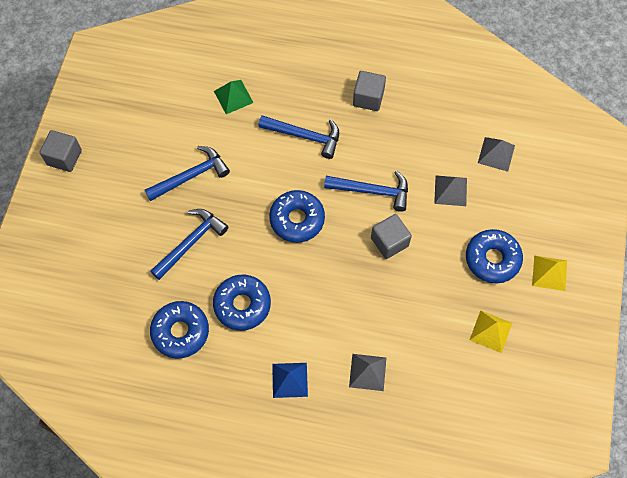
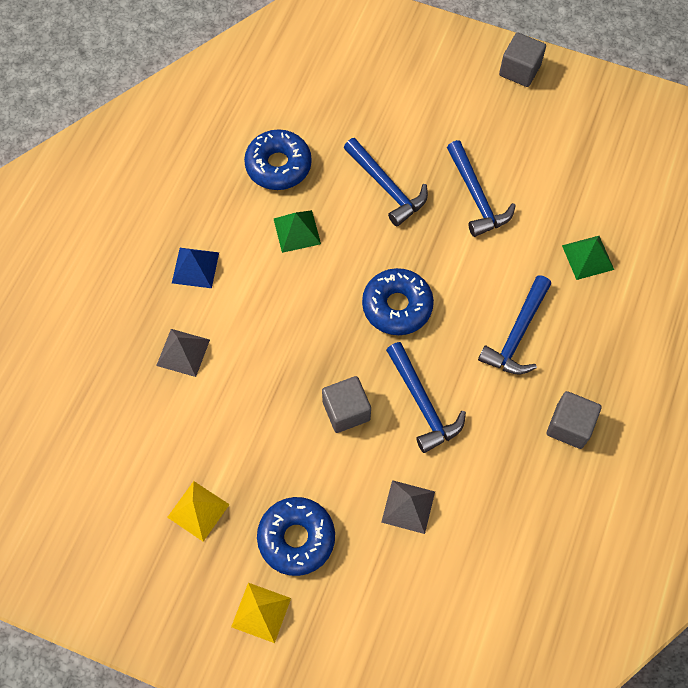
camera: 100 degrees right, 0 degrees up
(242, 305) = (297, 231): blue donut -> green pyramid
(372, 191) = (423, 404): blue hammer -> blue hammer turned 45 degrees counterclockwise
(496, 154) = (457, 586): grey pyramid -> none

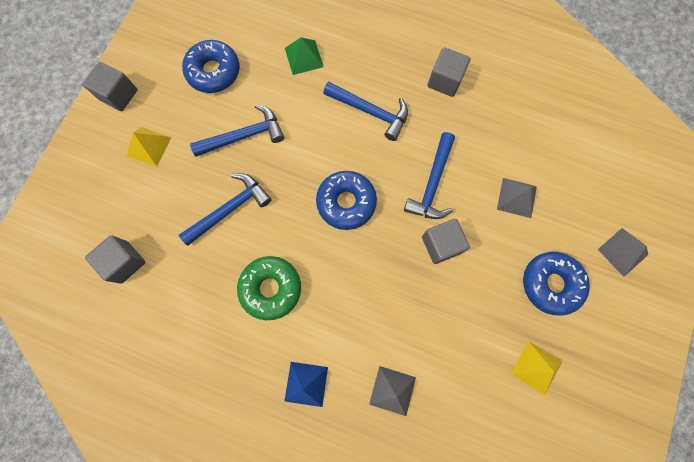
camera: 90 degrees left, 10 degrees up
(261, 612) = (612, 311): yellow pyramid -> yellow pyramid (148, 146)
(278, 165) = (200, 307): blue donut -> blue donut (214, 72)
(297, 231) = (271, 288): green pyramid -> green donut
(327, 95) = (125, 262): none -> grey cube
(336, 637) = (622, 252): none -> grey pyramid
(423, 404) = (432, 184): blue hammer -> blue hammer turned 135 degrees clockwise

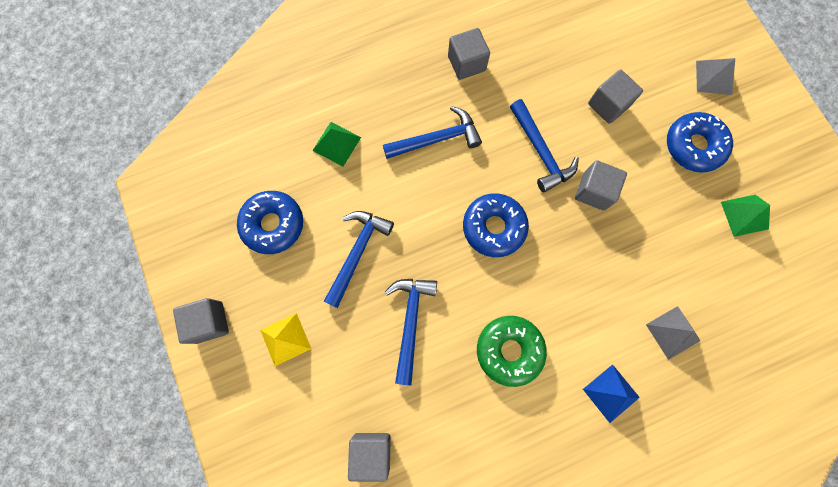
camera: 45 degrees left, 0 degrees up
(516, 197) = (608, 105): grey pyramid -> grey cube
(536, 367) = (744, 215): yellow pyramid -> green pyramid

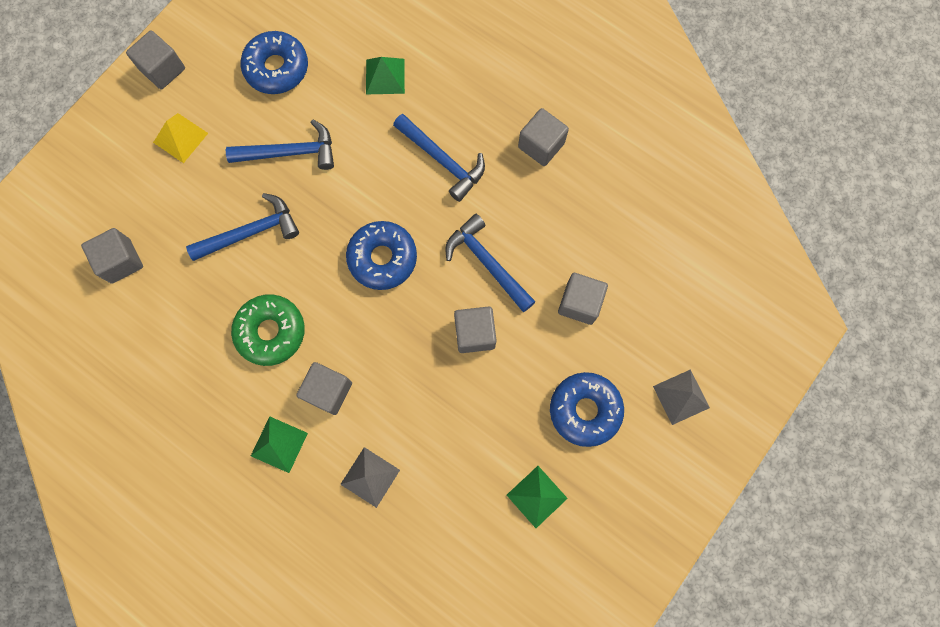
camera: 60 degrees right, 0 degrees up
(540, 152) = (487, 263): blue hammer -> blue hammer turned 105 degrees clockwise
(584, 329) = (328, 391): none -> grey cube
(611, 393) = (279, 444): blue pyramid -> green pyramid

